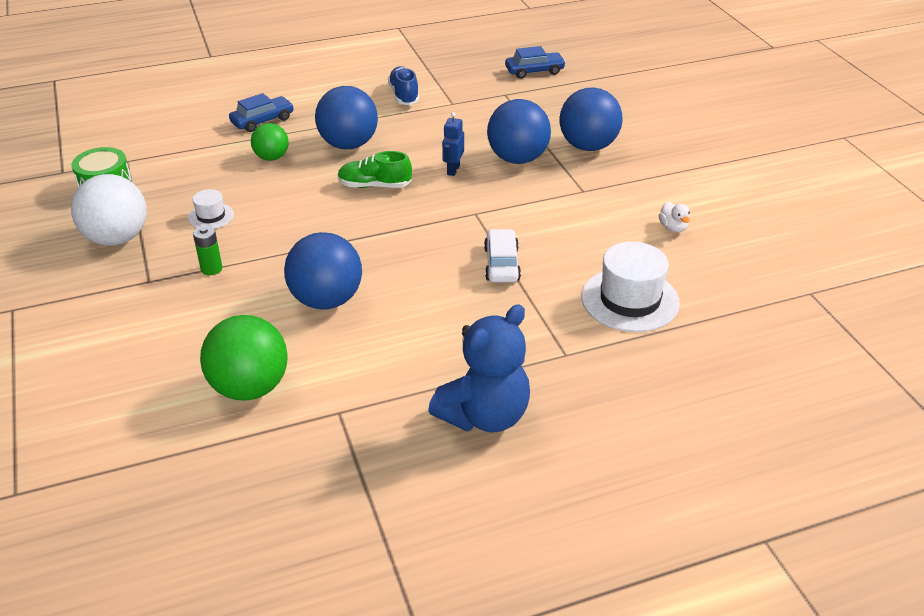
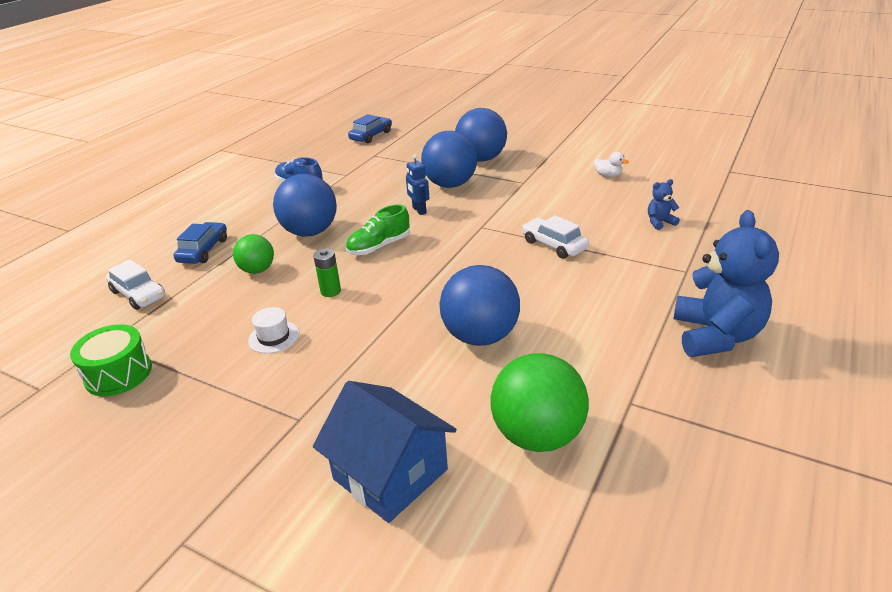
camera: 40 degrees left, 5 degrees down
(117, 238) = (204, 406): white ball -> none
(143, 348) = (390, 474): none -> blue house
(183, 135) = (138, 294): none -> white car
(211, 269) = (344, 373): green battery -> green battery (330, 291)
(630, 300) = (659, 222): white hat -> blue teddy bear

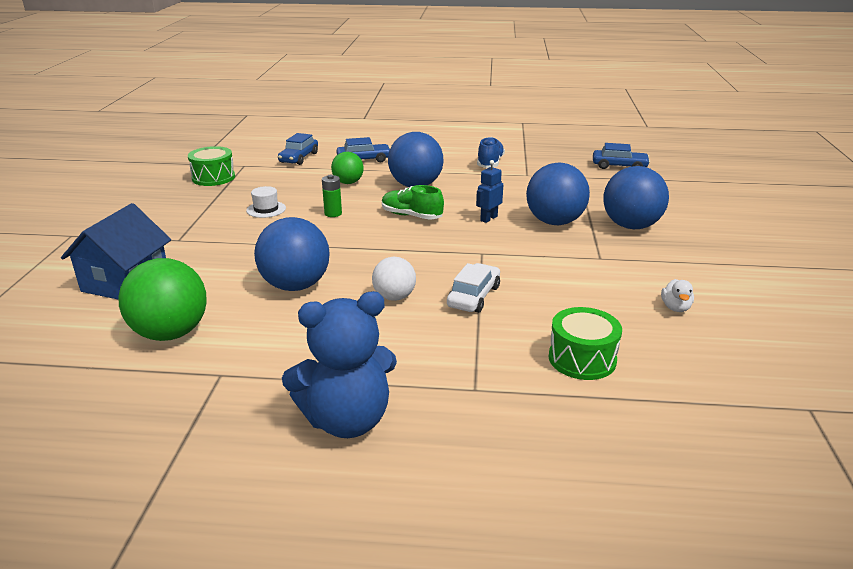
camera: 65 degrees right, 5 degrees down
(138, 294) = (299, 158): white car -> blue car
(534, 283) = (394, 297): none -> white ball
(659, 222) = (582, 359): blue teddy bear -> green drum

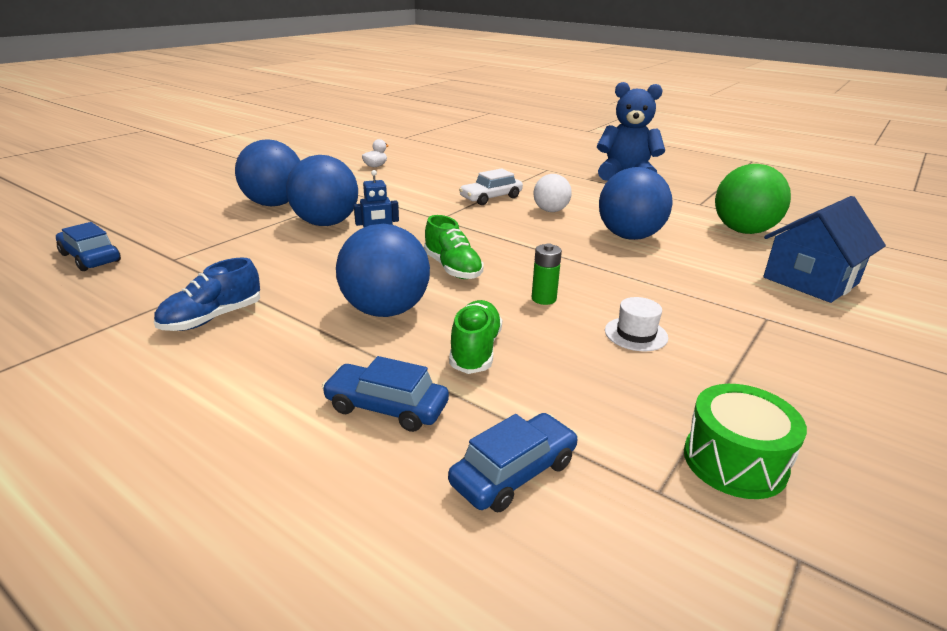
camera: 150 degrees left, 0 degrees up
(348, 182) = (475, 350): green ball -> green shoe
(582, 359) = (472, 165): green drum -> none

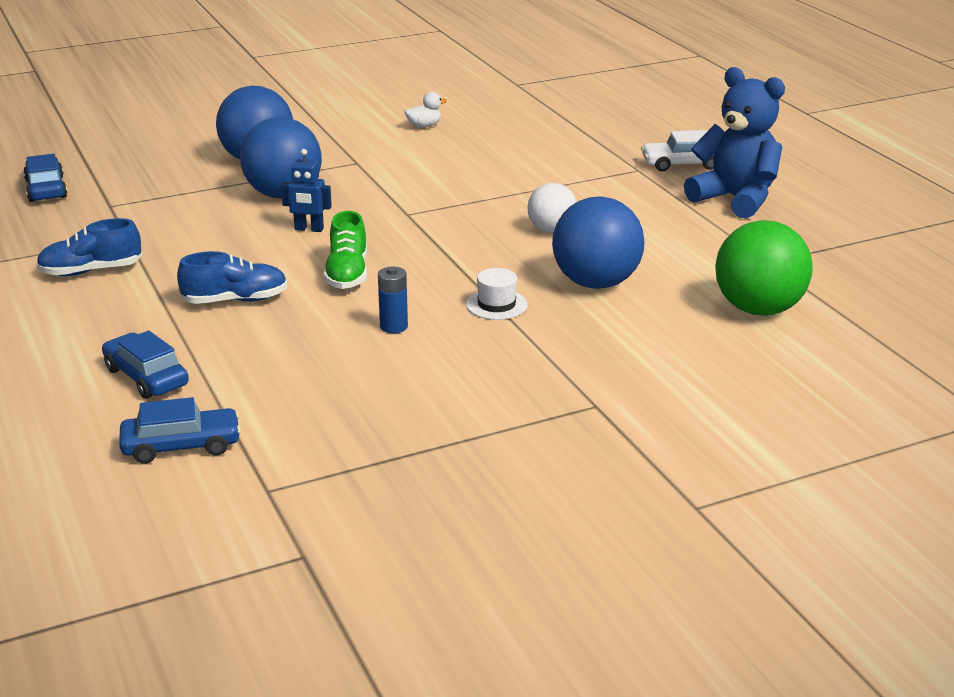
camera: 30 degrees right, 0 degrees up
(385, 310) = (235, 300): blue ball -> blue shoe
(475, 350) = (267, 355): green shoe -> none
(491, 198) = (504, 198): white car -> white car (682, 164)
(543, 299) = (393, 327): green battery -> blue battery
(636, 334) = (432, 382): white hat -> white hat (496, 305)
(734, 461) = (355, 493): green drum -> none
(810, 280) = (727, 384): blue house -> none

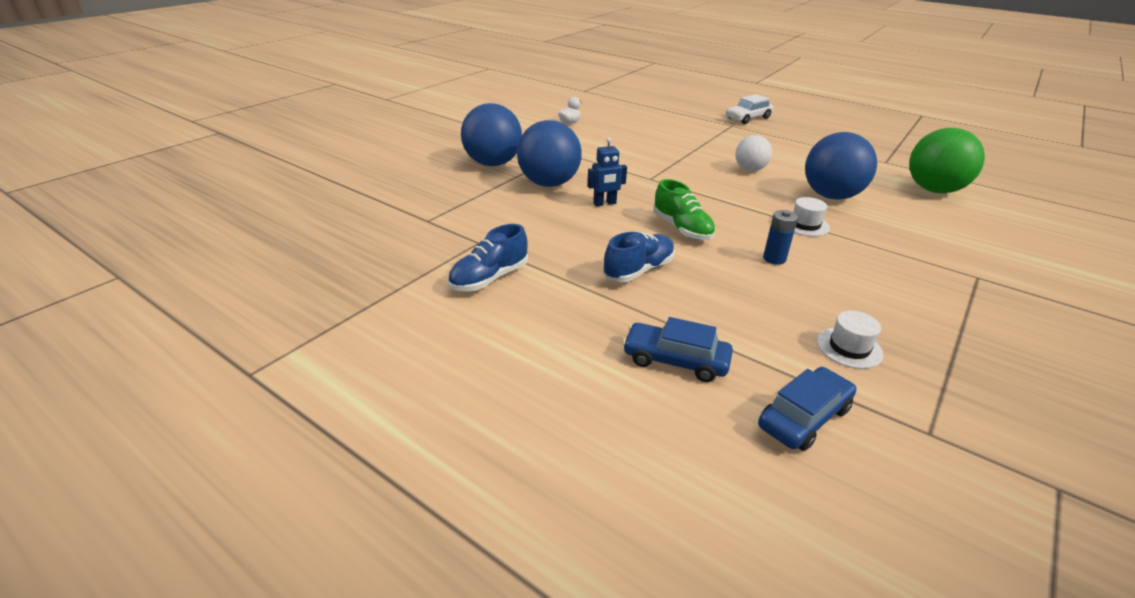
camera: 30 degrees left, 5 degrees up
(46, 189) = (353, 219): blue car -> none
(319, 416) = (849, 348): none -> white hat
(735, 199) = (807, 131): blue teddy bear -> none

